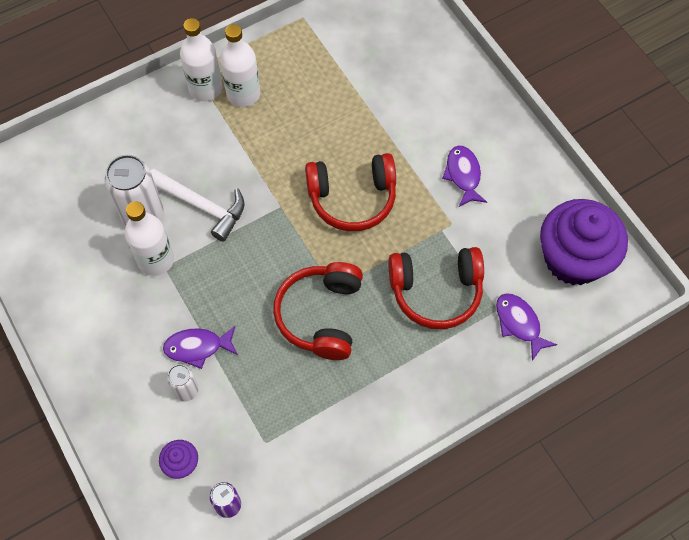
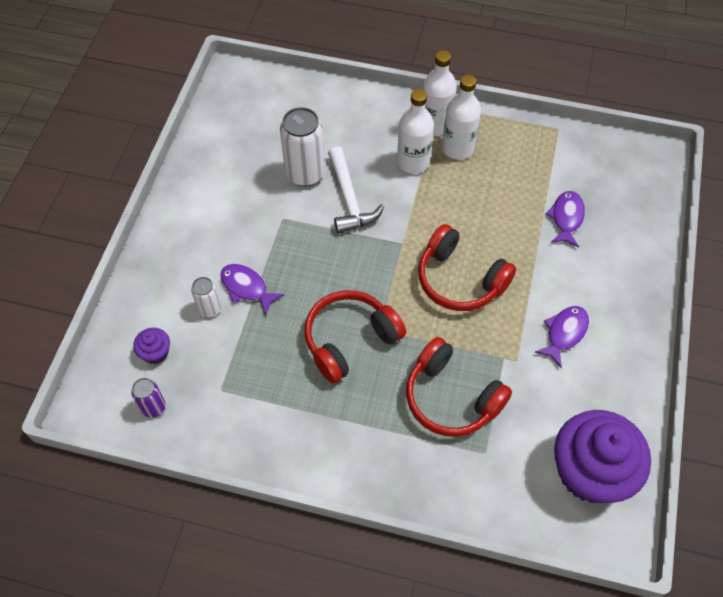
camera: 45 degrees right, 5 degrees down
(156, 260) = (282, 209): white bottle -> white bottle (413, 162)
(519, 323) = (491, 479): purple fish -> purple fish (566, 218)

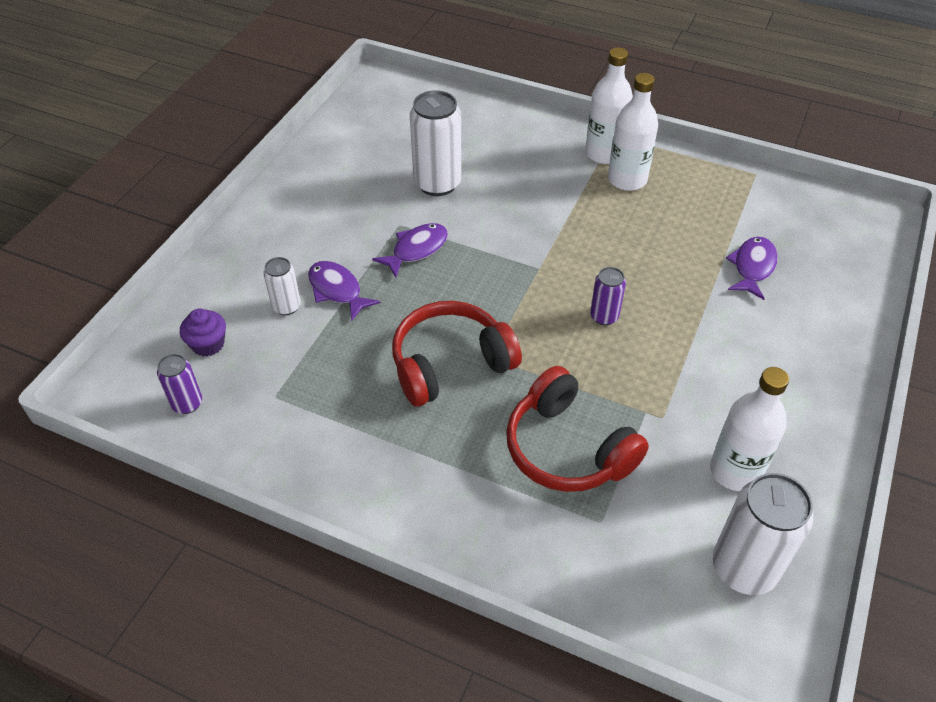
camera: 10 degrees right, 10 degrees down
(349, 199) = (484, 215): white hammer -> none
(413, 162) = (570, 187): white bottle -> white bottle (735, 471)
(460, 280) = (604, 316): red headphones -> purple can
(564, 333) = (732, 395): purple fish -> purple fish (416, 249)
(590, 471) = (744, 568): purple cupcake -> white can

